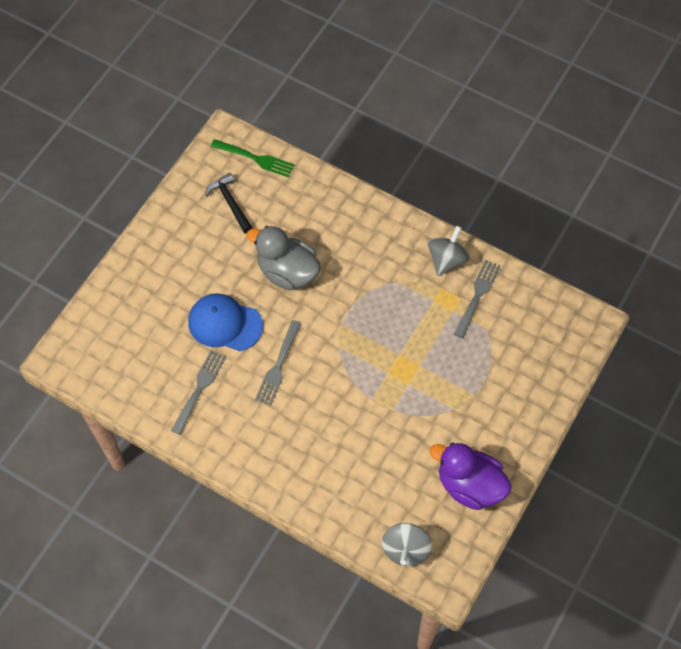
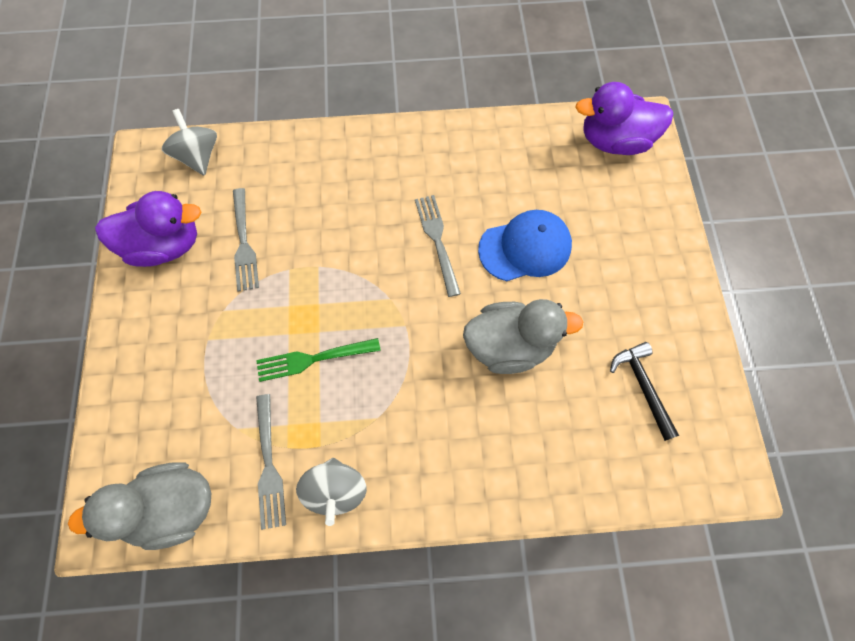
camera: 145 degrees right, 5 degrees up
(93, 357) = (614, 141): none -> purple duck
(199, 389) = (493, 173): grey fork -> grey fork (243, 242)
(230, 203) = (643, 387): black hammer -> black hammer turned 135 degrees counterclockwise
(255, 158) = (671, 469): green fork -> green fork (314, 358)
(546, 307) = (172, 508): none -> grey duck

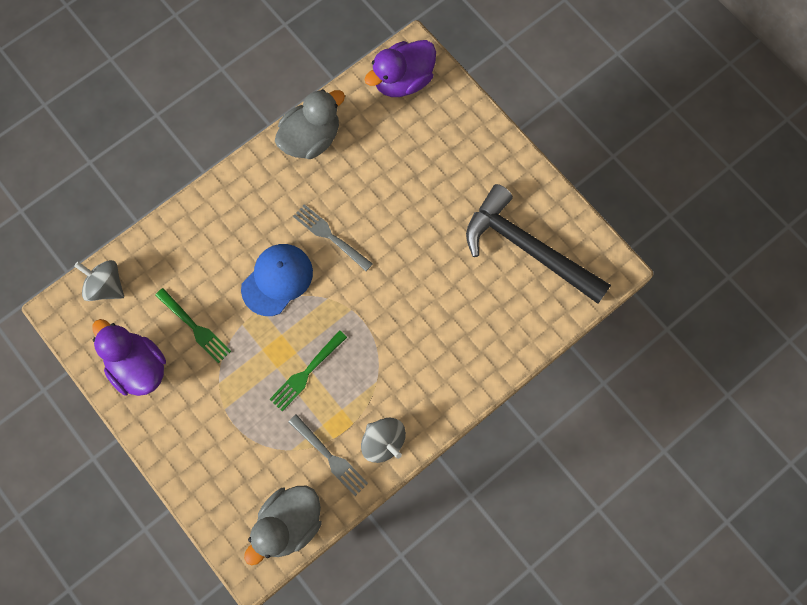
camera: 35 degrees left, 5 degrees up
(165, 245) = (138, 367): purple duck -> purple duck turned 90 degrees counterclockwise
(243, 242) = (194, 327): grey fork -> green fork
(509, 346) = (428, 277): grey duck -> grey duck (311, 138)
(525, 247) = (393, 202): blue cap -> blue cap (277, 280)
(643, 387) = (528, 248): black hammer -> black hammer, size x2.09

